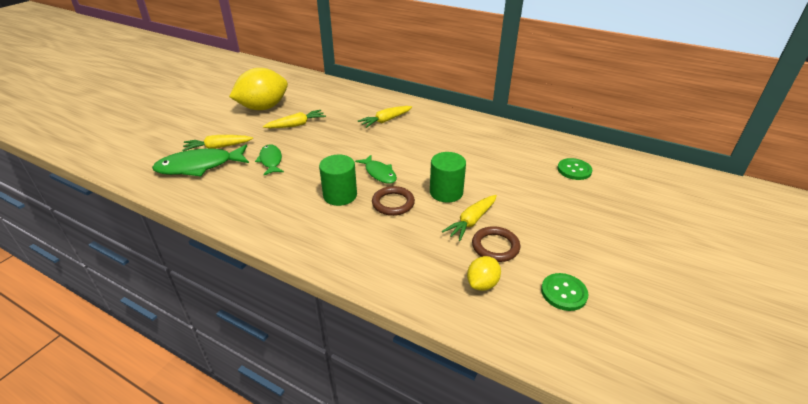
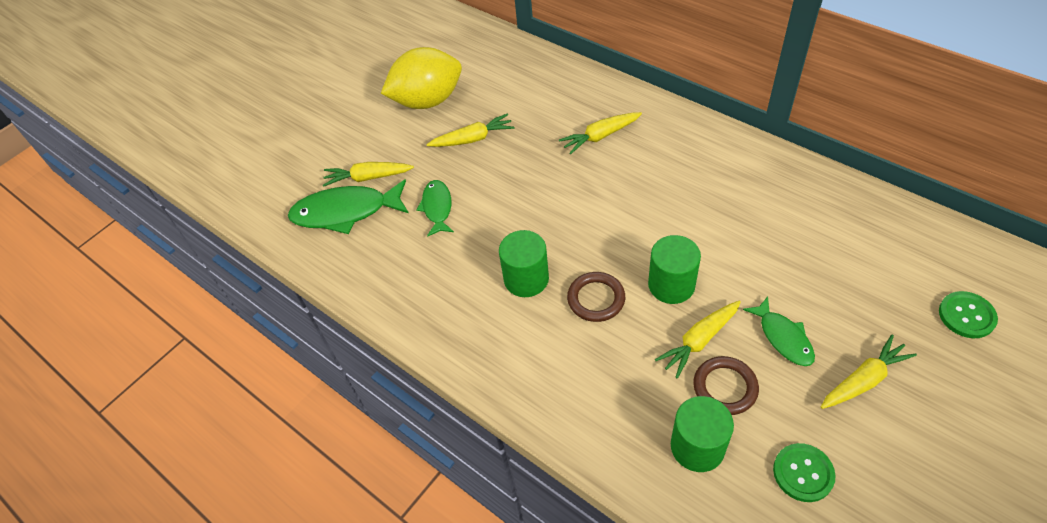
camera: 15 degrees right, 15 degrees up
(379, 173) = (582, 242): green fish -> green fish (783, 337)
(482, 284) = (697, 447): yellow lemon -> green cylinder
(574, 170) = (868, 256): green button -> green button (966, 316)
(590, 234) = (863, 380): none -> yellow carrot

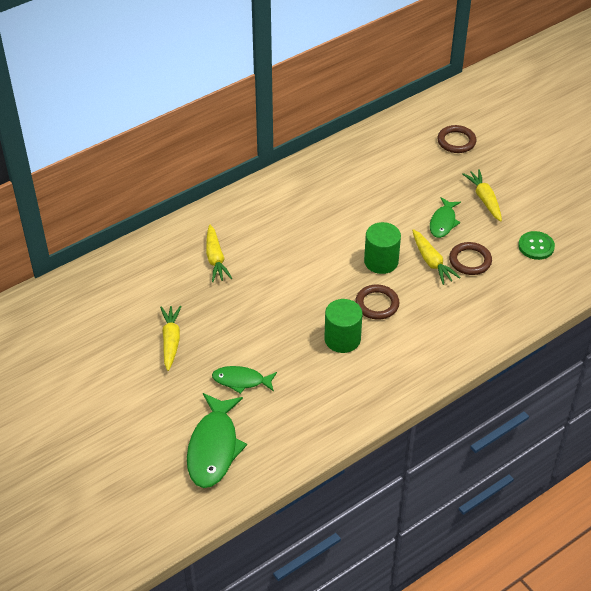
camera: 80 degrees left, 5 degrees down
(368, 178) = (178, 425): yellow carrot -> none
(427, 101) = (99, 364): yellow lemon -> none
(697, 447) = (506, 286): green cylinder -> none
(783, 337) = (443, 222): green fish -> green fish turned 120 degrees clockwise
(966, 316) = (456, 141): green button -> brown ring

